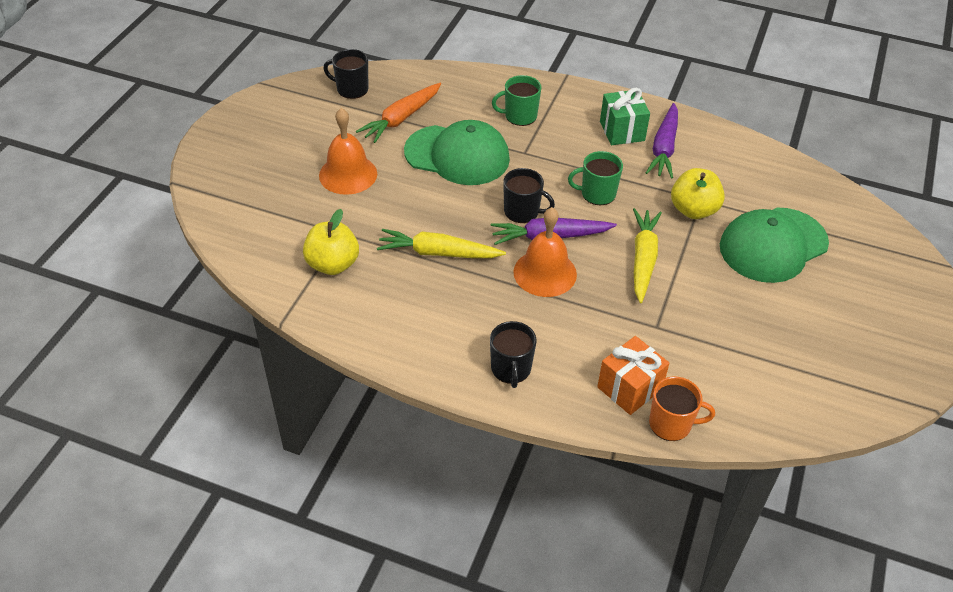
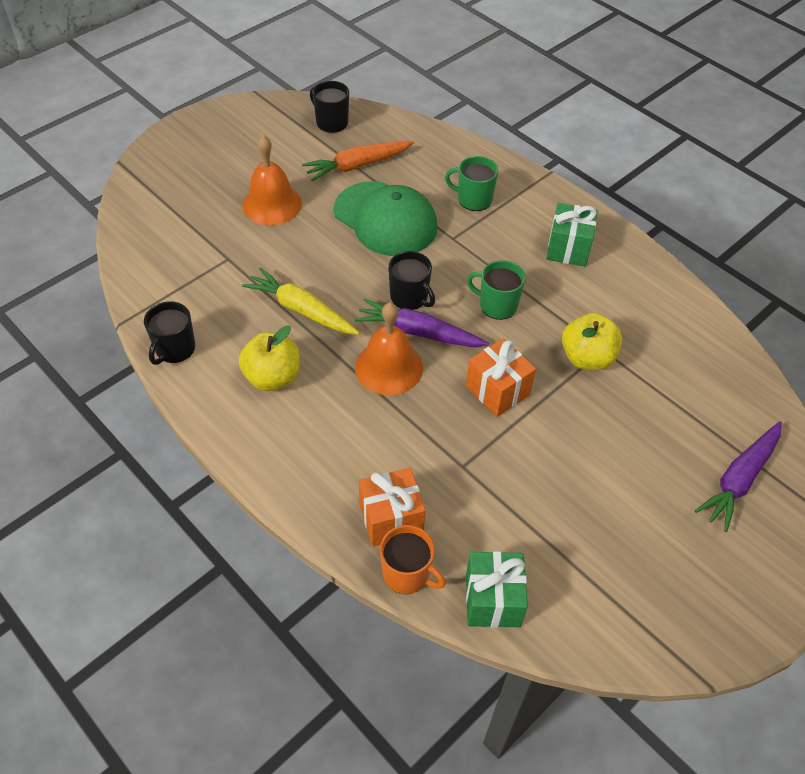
camera: 25 degrees right, 5 degrees up
(333, 264) = (199, 286): yellow apple -> yellow apple (272, 377)
(511, 369) = (290, 451): black mug -> black mug (174, 349)
(643, 259) = (497, 390): yellow carrot -> orange gift
(664, 148) = (600, 281): purple carrot -> purple carrot (739, 479)
(747, 416) = (492, 600): none -> green gift
(773, 245) = (649, 427): green cap -> none

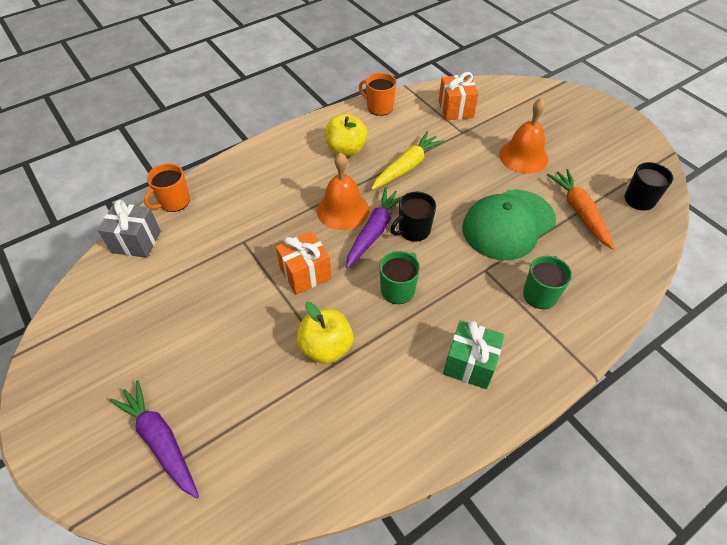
camera: 100 degrees right, 0 degrees up
(174, 349) = (379, 107): black mug -> orange mug
(391, 519) = (216, 198): orange gift -> orange gift (455, 109)
(492, 600) = (136, 241): green gift -> grey gift

